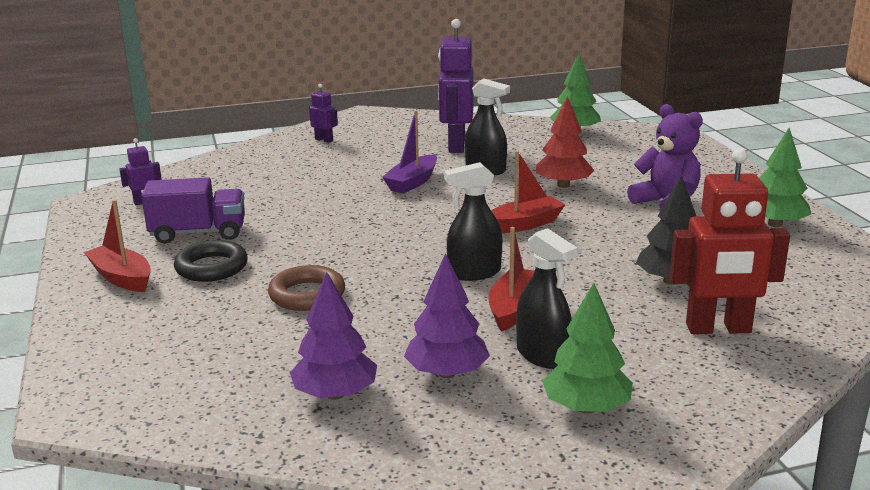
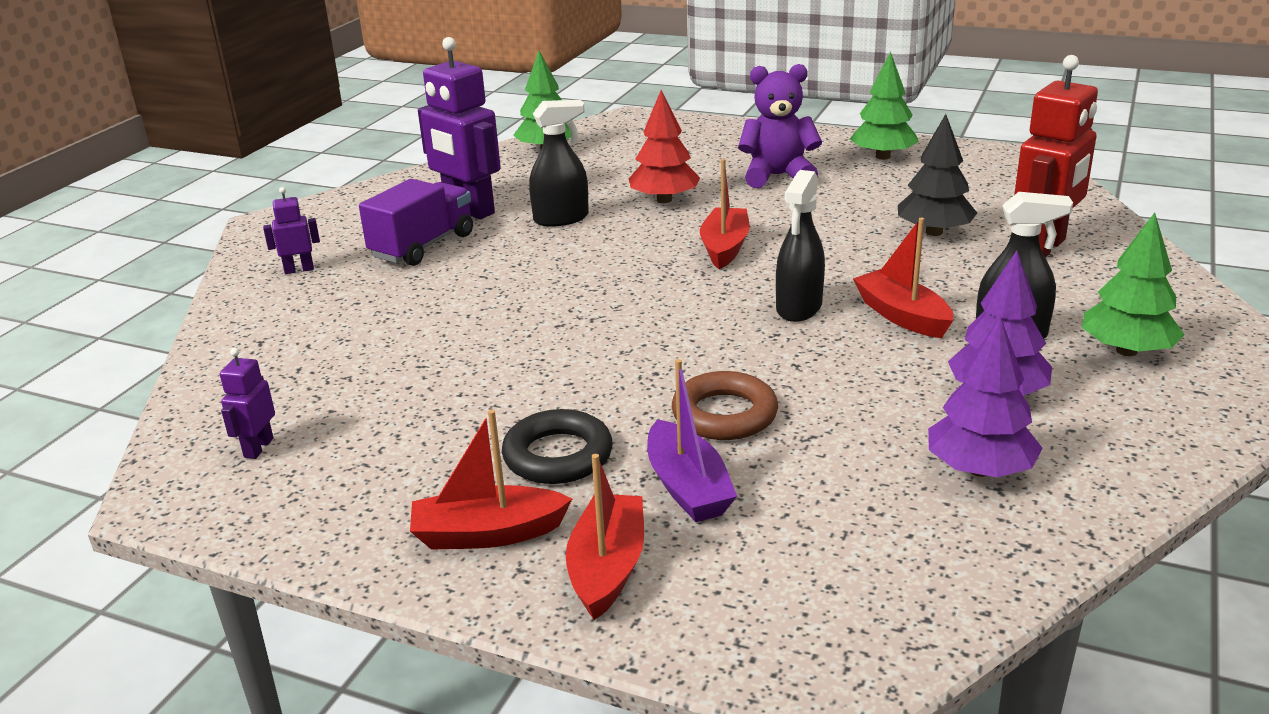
camera: 50 degrees left, 5 degrees up
(118, 317) = (607, 568): none -> red boat
(198, 233) = (437, 436): purple truck -> purple truck (423, 246)
(412, 182) = (524, 263): purple boat -> purple boat (687, 487)

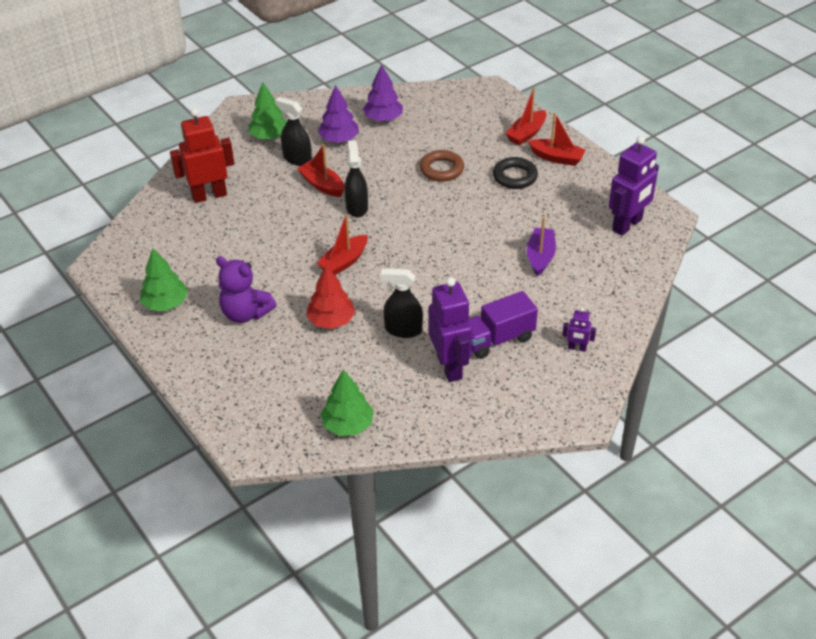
camera: 150 degrees left, 15 degrees up
(258, 448) = (627, 225): purple robot -> purple robot, size x2.14
(687, 487) = (480, 148): purple boat -> purple boat (540, 257)
(799, 308) = (357, 207): black spray bottle -> black spray bottle turned 60 degrees counterclockwise
(902, 316) = (322, 185): red boat -> red boat turned 135 degrees clockwise
(934, 232) = (237, 227): black tree -> none

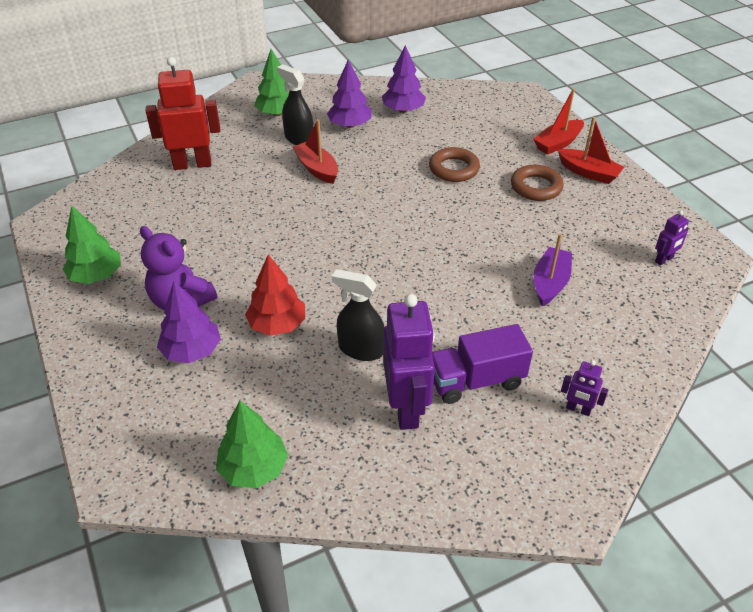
camera: 10 degrees right, 0 degrees up
(269, 350) = (192, 351): none -> purple tree
(344, 262) = (314, 256): red boat -> none
(357, 207) = (347, 197): black spray bottle -> none
(515, 176) = (536, 187): black ring -> brown ring
(627, 225) = (664, 260): purple robot -> purple robot, size x0.47

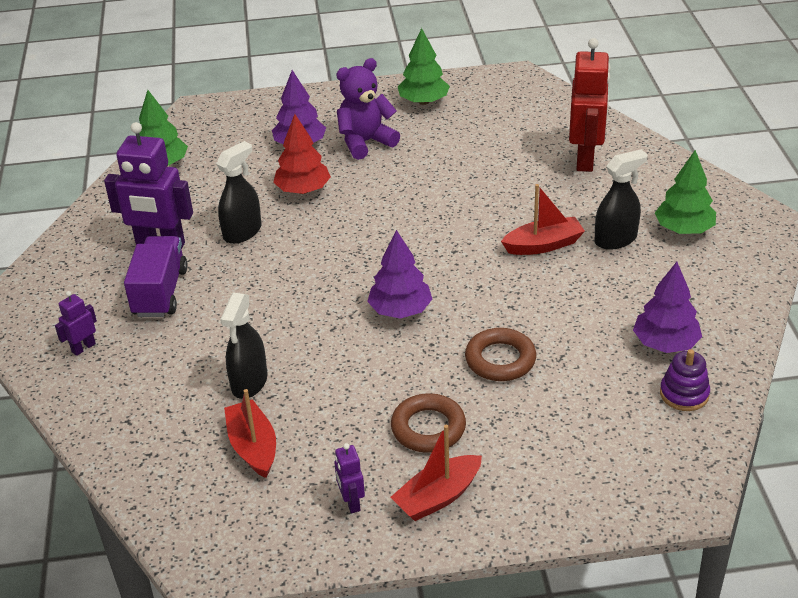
camera: 110 degrees right, 5 degrees down
(350, 125) = (637, 286): purple tree -> purple tree (400, 310)
(445, 100) = (684, 394): none -> purple stacking toy
(550, 283) = (249, 382): purple boat -> black spray bottle
(558, 143) = (525, 488): red boat -> red boat (253, 447)
(664, 260) = (227, 502): purple robot -> purple robot (351, 502)

